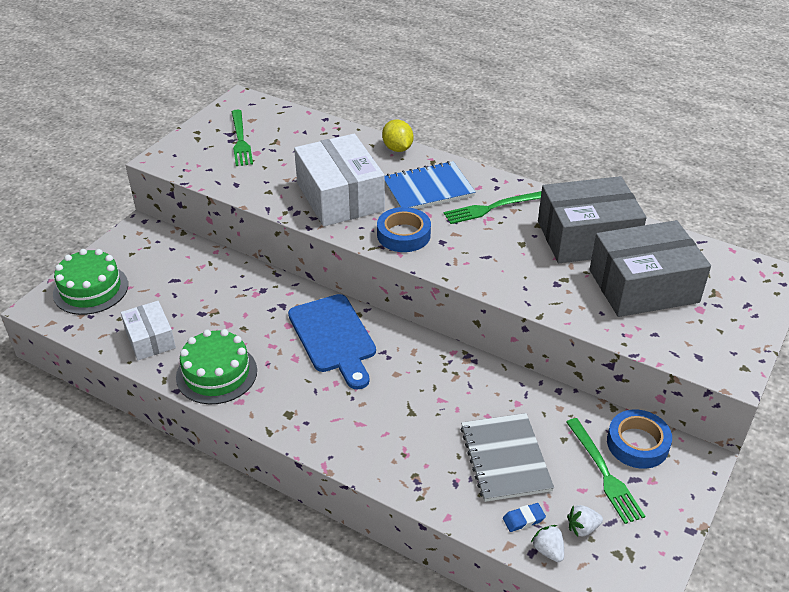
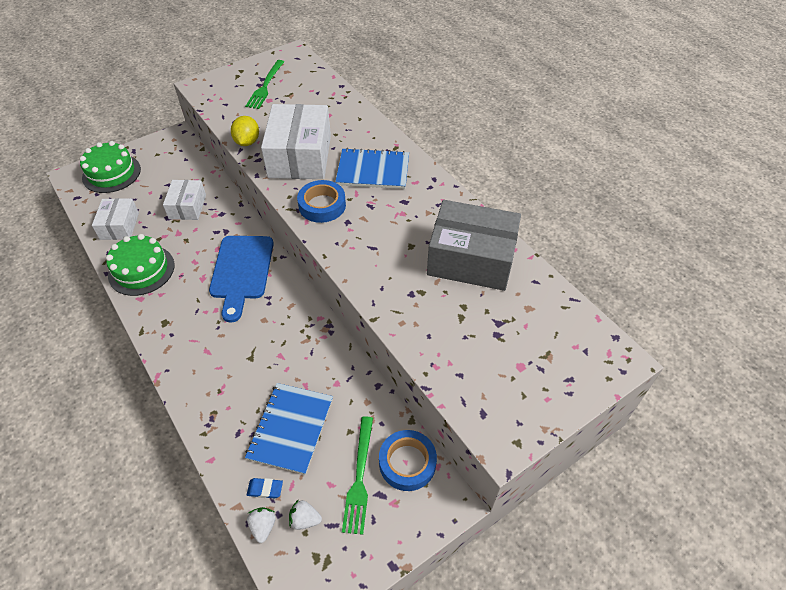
camera: 25 degrees right, 10 degrees up
(217, 295) = (187, 207): none -> white box
(397, 148) = (376, 127): yellow lemon -> yellow lemon (247, 142)
(492, 208) = (411, 204): green fork -> none
(505, 458) = (291, 428): grey notebook -> blue notebook
(643, 286) = (485, 324): grey box -> none

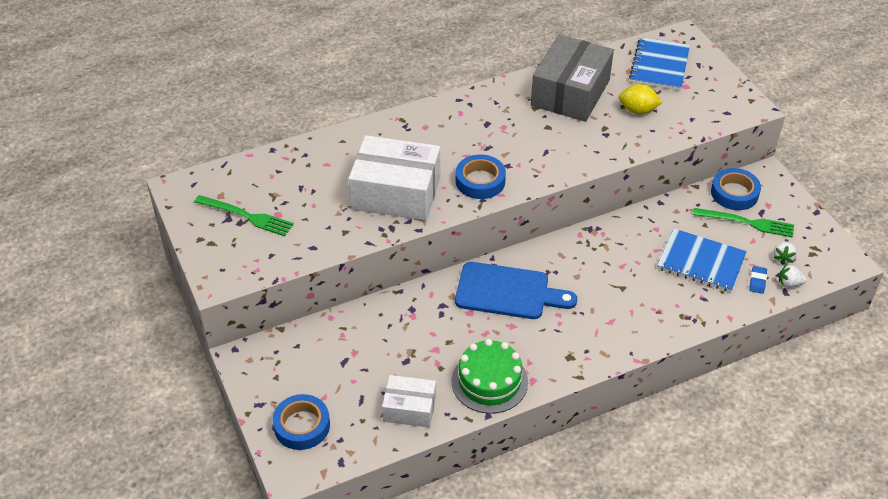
camera: 80 degrees left, 5 degrees down
(111, 173) = (302, 426): green cake -> blue tape
(187, 207) = (391, 341): white box -> none
(247, 142) = (356, 236): yellow lemon -> yellow lemon (638, 110)
(373, 170) = (435, 140): blue notebook -> blue notebook (659, 65)

